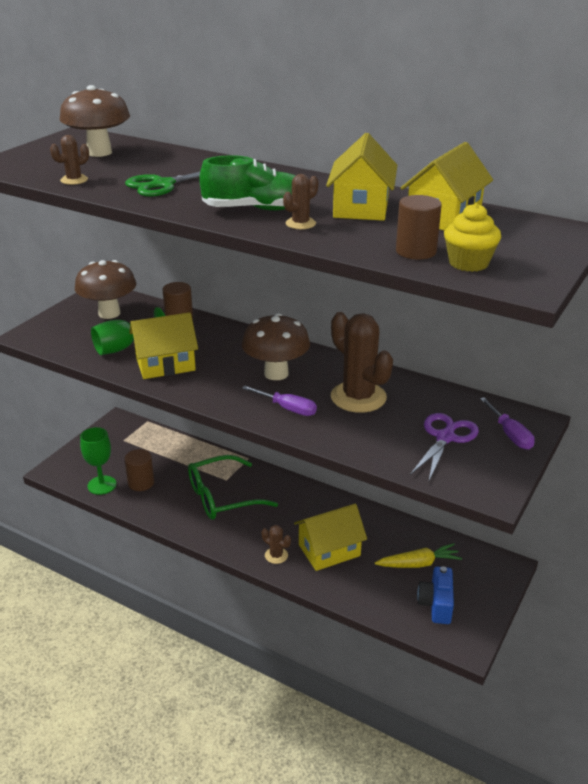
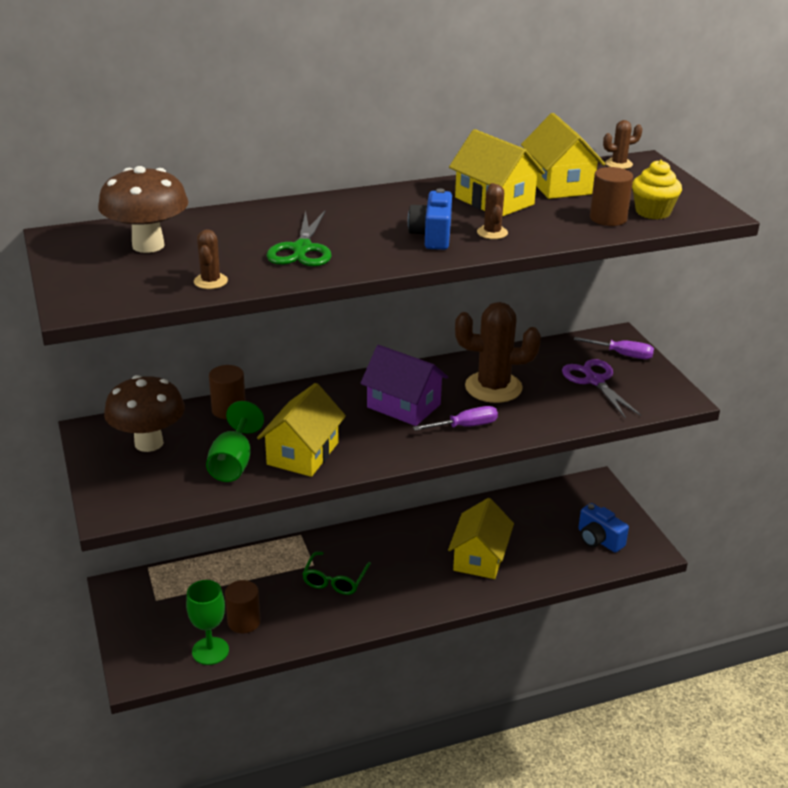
camera: 50 degrees left, 0 degrees up
(222, 497) = (335, 580): green glasses -> green glasses, size x0.63
(256, 209) = (432, 236): green shoe -> blue camera
(276, 373) = (403, 406): brown mushroom -> purple house
(276, 555) = (451, 590): brown cactus -> brown cactus (619, 164)
(418, 564) = (548, 521): yellow carrot -> none

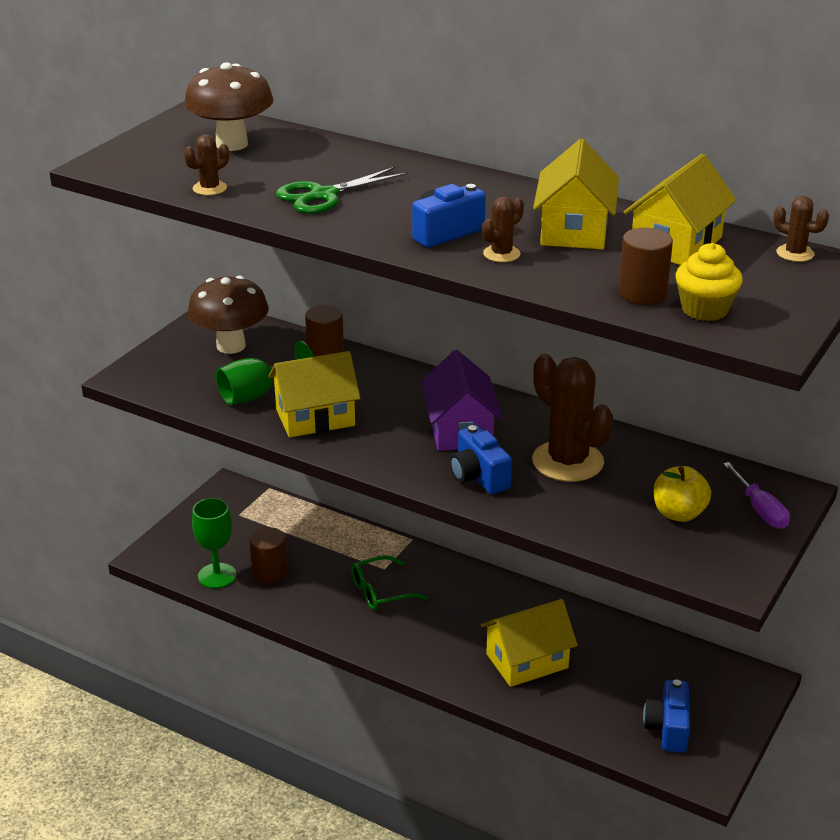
camera: 50 degrees right, 0 degrees up
(466, 426) = (478, 477): purple screwdriver -> blue camera
(594, 380) = (679, 513): purple scissors -> yellow apple

